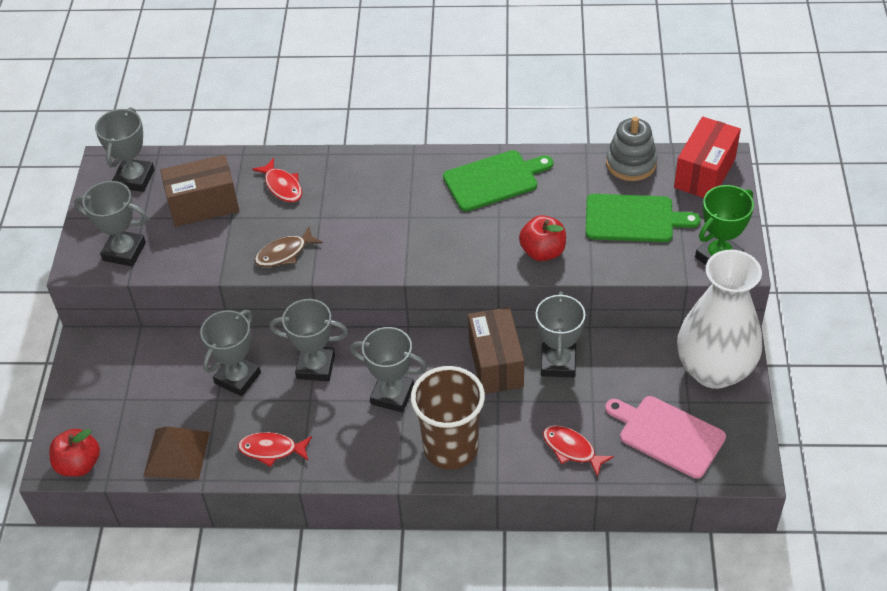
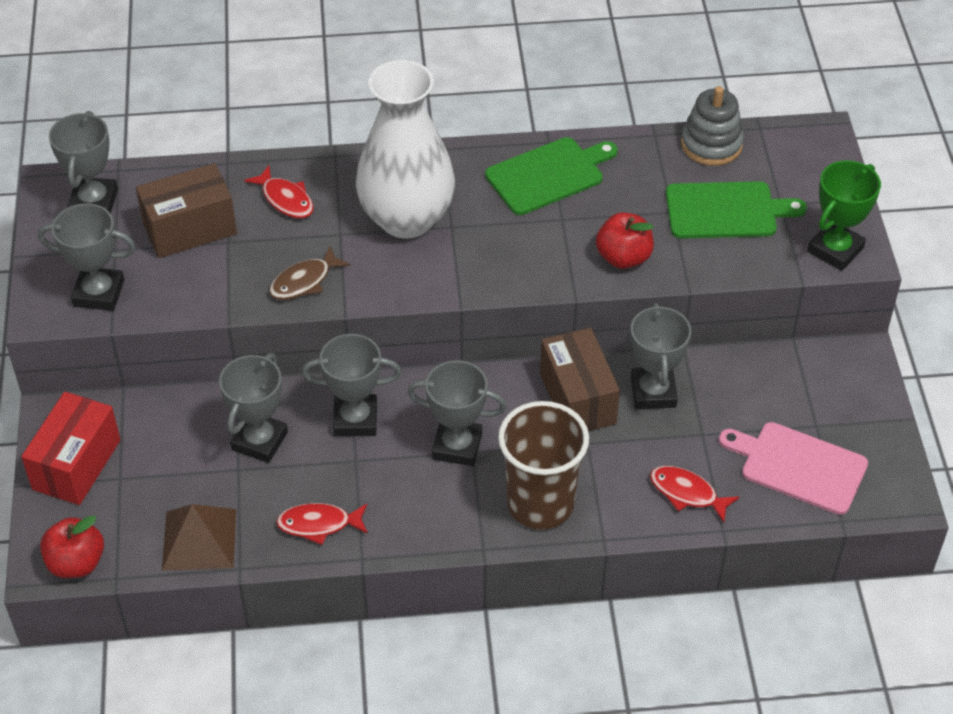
camera: 10 degrees left, 0 degrees up
(704, 173) = (801, 151): red box -> red box (76, 464)
(714, 370) = (841, 386): white vase -> white vase (406, 219)

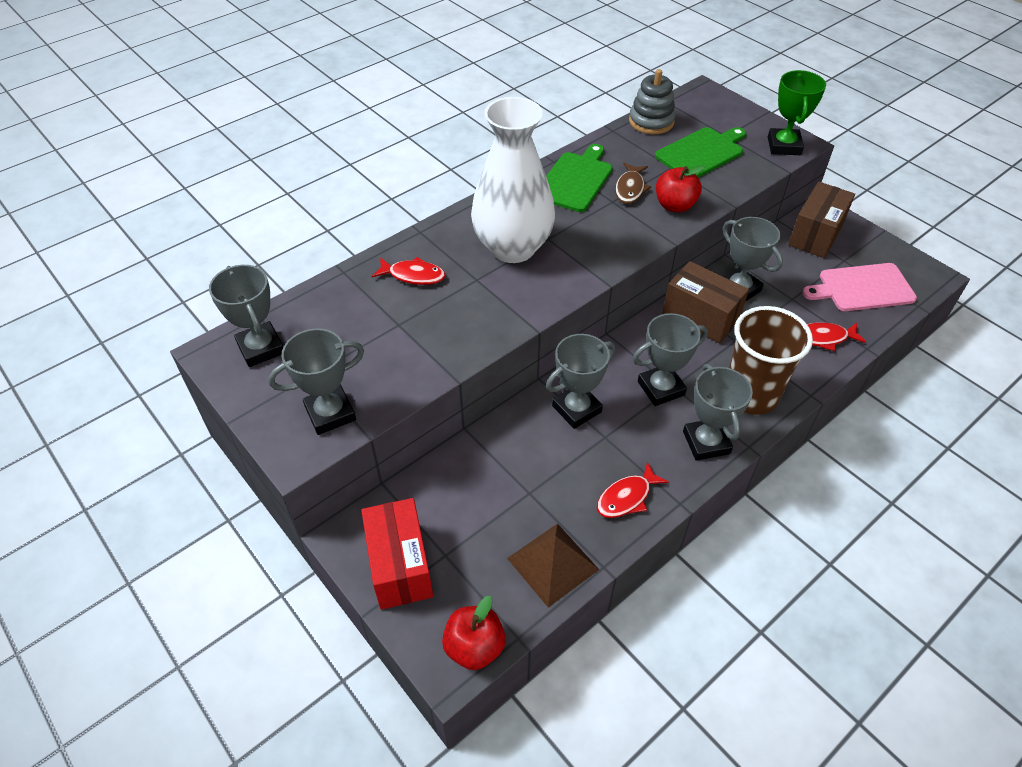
camera: 35 degrees left, 0 degrees up
(190, 229) = (360, 330): brown box -> brown box (815, 235)
(259, 441) = (525, 463): grey trophy -> grey trophy (706, 442)
(304, 281) = (484, 323): brown fish -> brown fish (630, 189)

